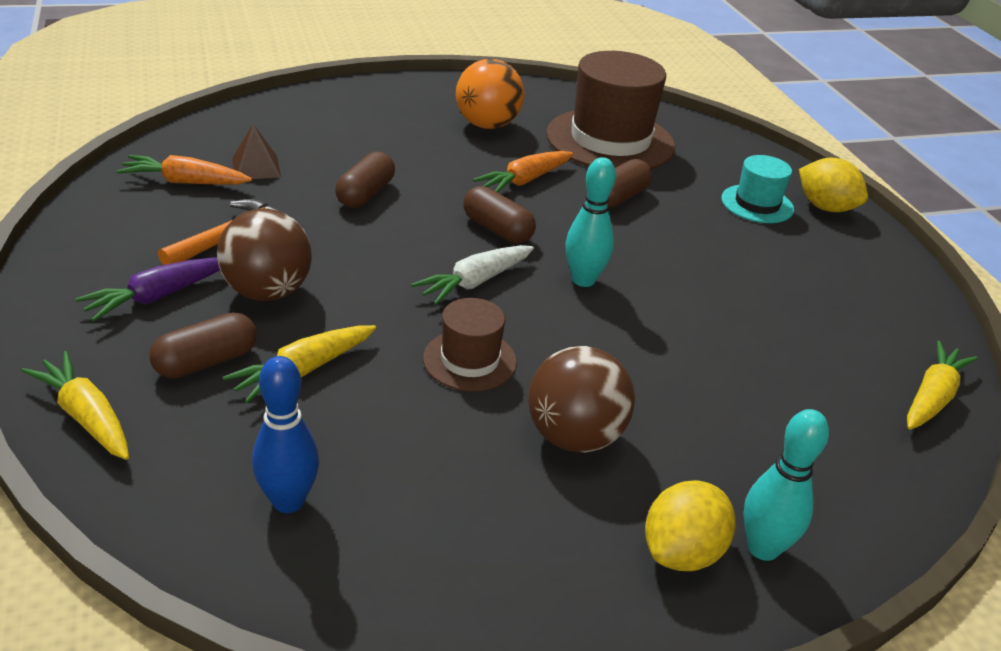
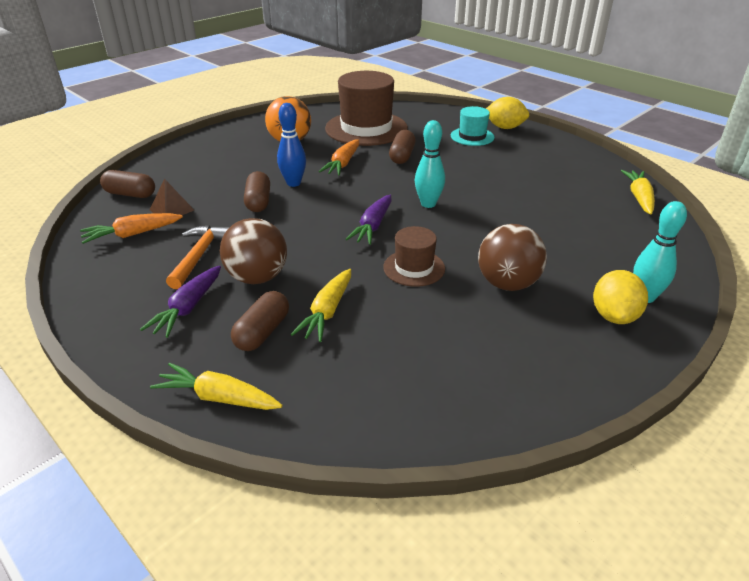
camera: 25 degrees left, 0 degrees up
(288, 501) = (396, 386): blue bowling pin -> blue bowling pin (293, 183)
(474, 282) = (373, 226): white carrot -> purple carrot
(497, 229) = (355, 194): brown capsule -> brown capsule (130, 194)

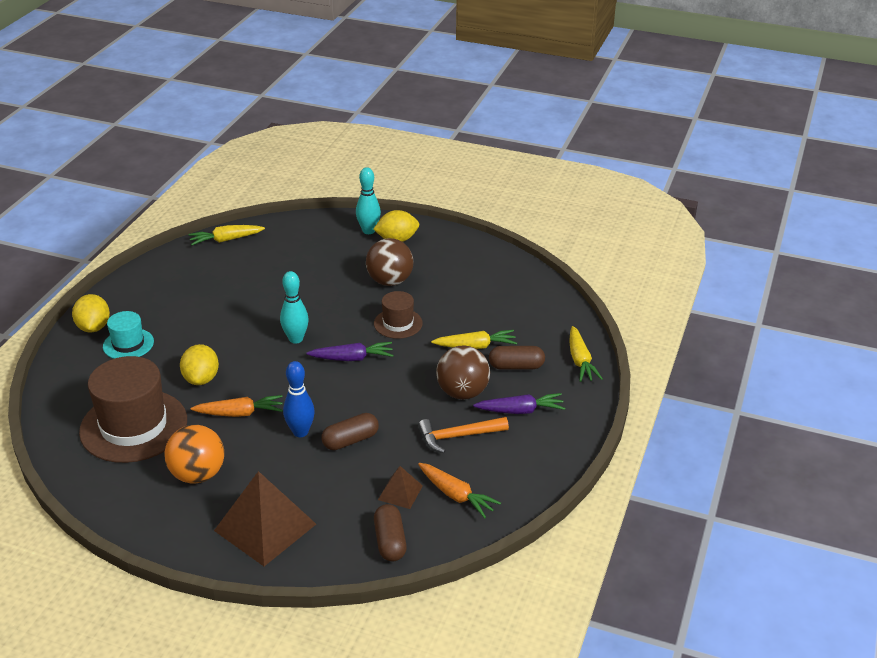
camera: 115 degrees left, 0 degrees up
(209, 154) = (265, 527): none -> brown pyramid
(402, 156) = (201, 379): brown capsule -> yellow lemon

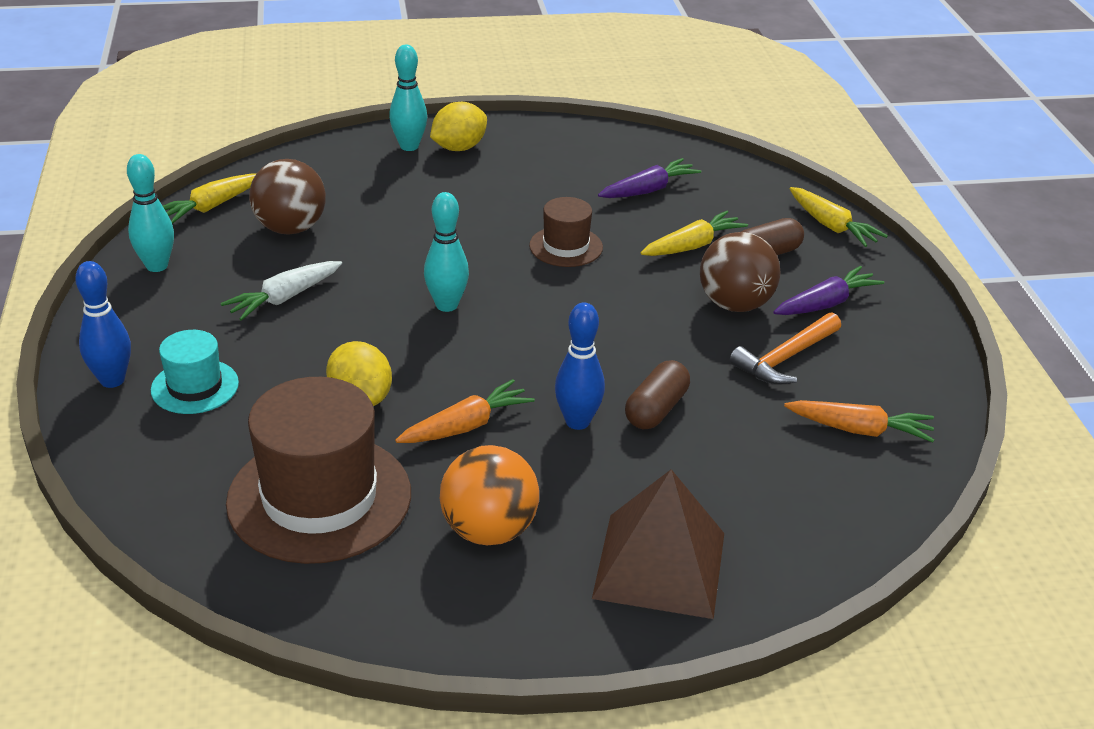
camera: 30 degrees left, 0 degrees up
(94, 327) = (112, 380): yellow lemon -> blue bowling pin
(168, 268) = (157, 266): none -> turquoise bowling pin
(215, 307) = (284, 298): none -> white carrot
(352, 358) = (550, 306): purple carrot -> purple carrot (648, 190)
(390, 281) = (501, 199): brown ball -> brown ball (290, 228)
(390, 541) = (842, 518): brown capsule -> none
(400, 492) = (788, 452): brown pyramid -> none

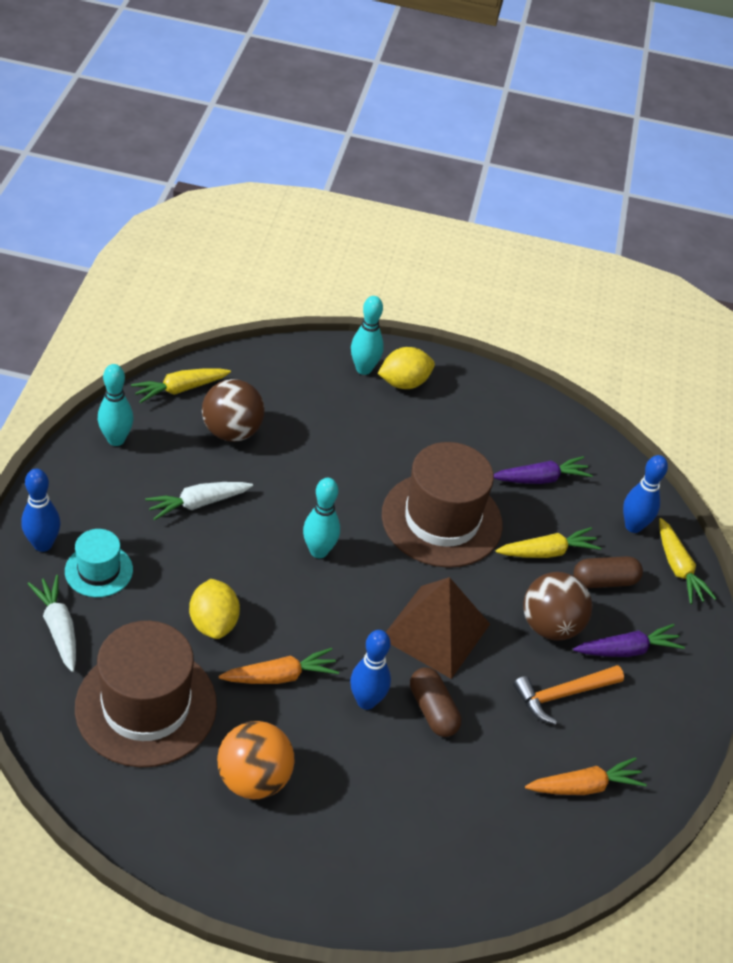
camera: 15 degrees right, 10 degrees up
(171, 453) = (58, 628): none -> white carrot
(566, 246) = (441, 520): brown hat -> brown hat, size x1.94
(656, 409) = (433, 710): brown capsule -> brown capsule turned 75 degrees counterclockwise
(660, 565) = (363, 855): brown pyramid -> brown pyramid (436, 631)
(765, 205) = (633, 526): none -> blue bowling pin
(859, 430) = (584, 786): orange carrot -> orange carrot turned 45 degrees counterclockwise

